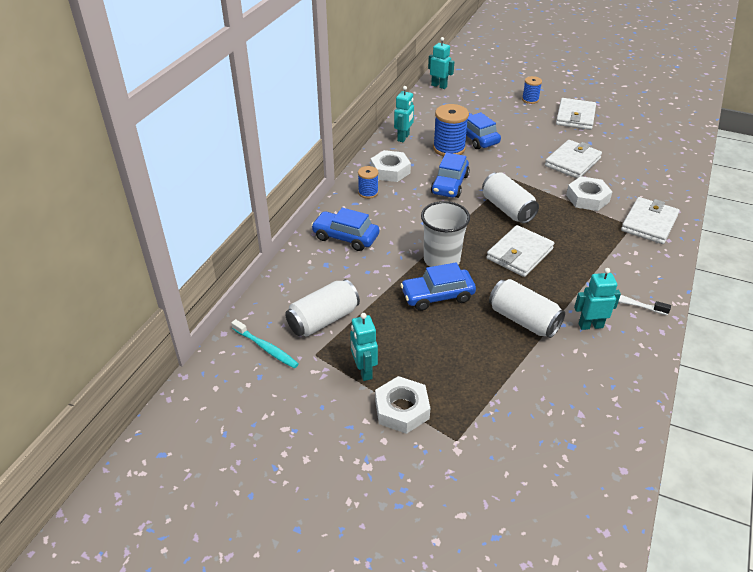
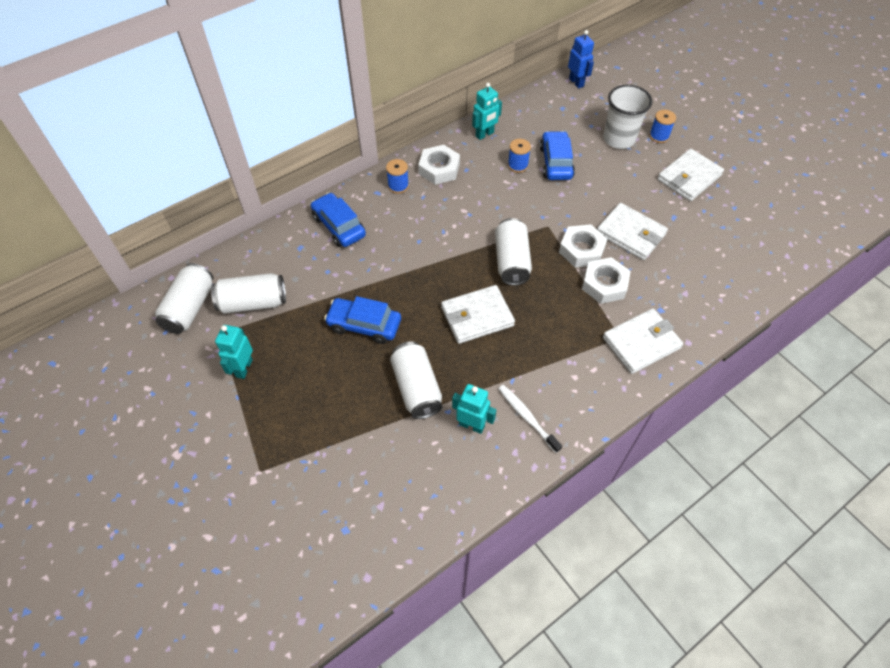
camera: 30 degrees right, 15 degrees up
(266, 348) = (190, 308): turquoise toothbrush -> white can
(402, 409) = (242, 419): white nut -> white nut (581, 250)
(439, 86) = (576, 82): turquoise robot -> blue robot
(441, 260) = (400, 289): white cup -> white cup (619, 139)
(449, 148) = (517, 165): blue spool -> blue spool, size x0.57
(449, 184) = (481, 208): blue car -> none
(572, 162) = (630, 234): white wallet -> white wallet turned 60 degrees clockwise

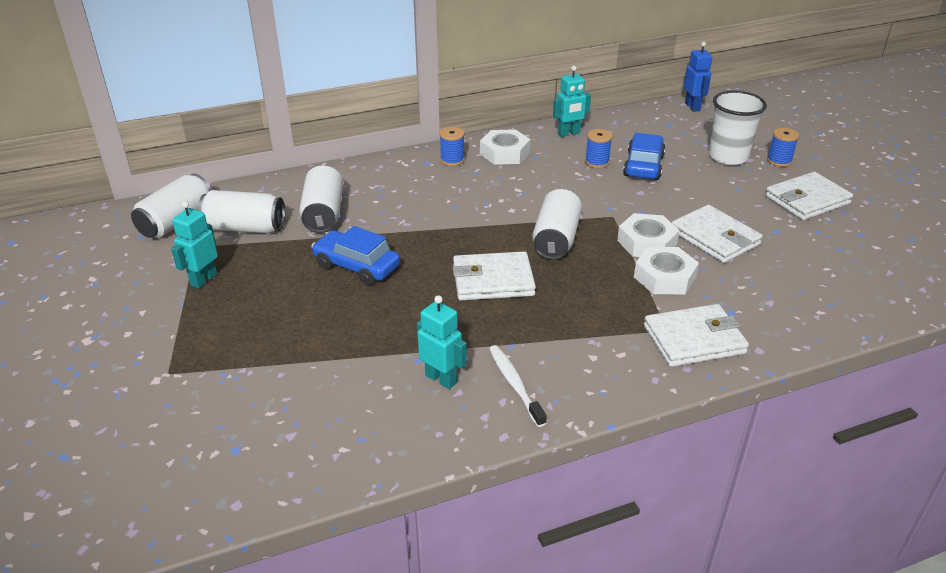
camera: 15 degrees right, 20 degrees down
(339, 226) = (371, 182): blue car -> none
(416, 388) = (390, 331): white can -> white can (323, 214)

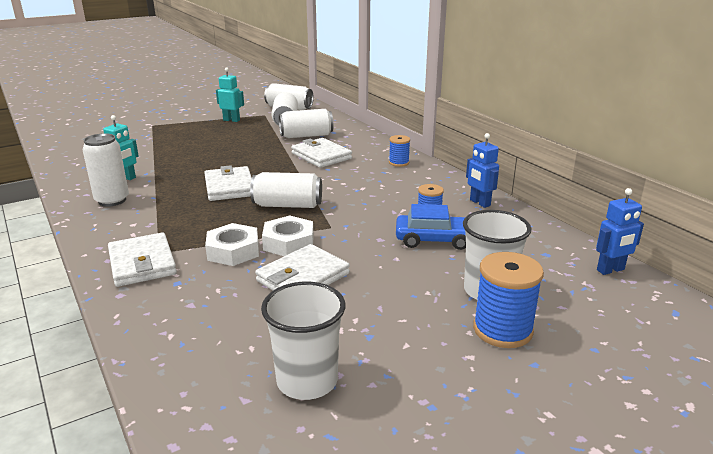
camera: 80 degrees right, 10 degrees down
(356, 266) = (246, 149): blue car -> none
(504, 153) = (422, 179): white nut -> none
(515, 384) = (112, 200): white toothbrush -> white can
(569, 133) = (479, 203): turquoise robot -> blue robot
(779, 161) = (502, 330): blue spool -> blue spool, size x1.74
(807, 200) = (405, 345): white wallet -> white wallet (321, 156)
(860, 244) = (307, 381): none -> white cup

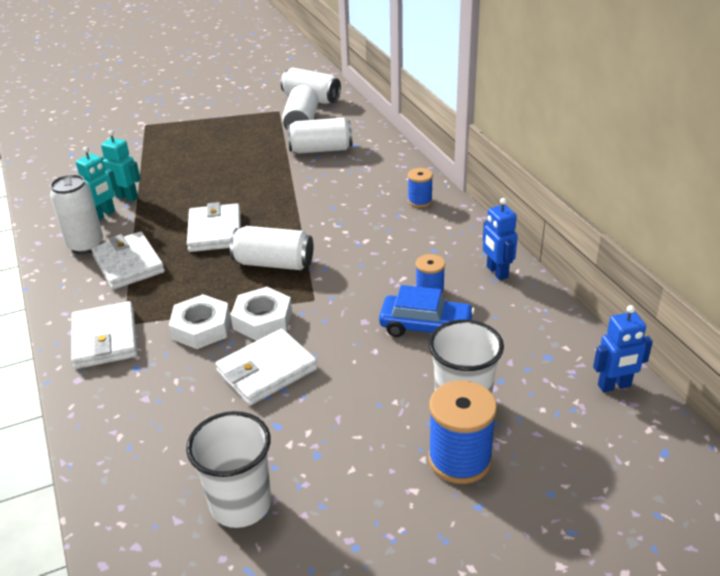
camera: 10 degrees right, 10 degrees up
(231, 120) = (238, 119): turquoise robot -> turquoise robot (127, 197)
(321, 156) = (330, 185): white wallet -> white wallet (128, 264)

